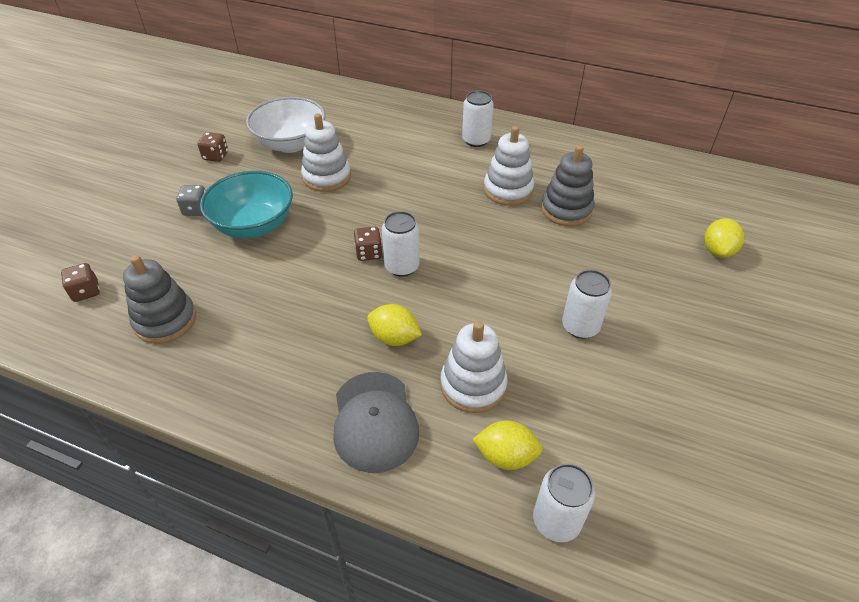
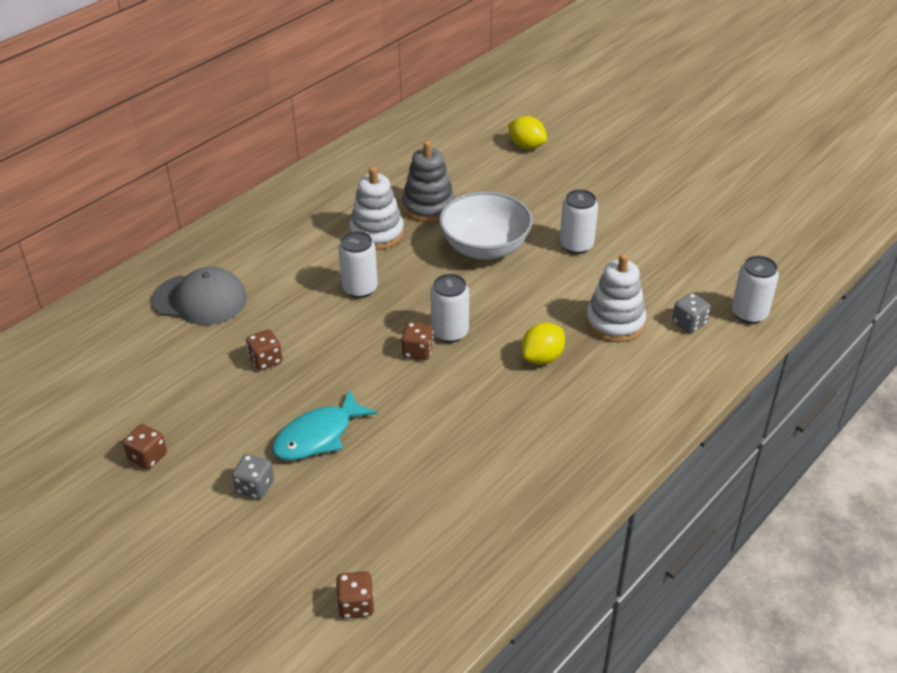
camera: 70 degrees left, 5 degrees down
(165, 320) = (442, 529): grey stacking toy -> none
(254, 225) = (318, 436): turquoise bowl -> turquoise fish
(291, 143) = (172, 380): white bowl -> white bowl (485, 247)
(327, 177) = (265, 360): white stacking toy -> brown dice
(374, 421) = (632, 390): grey cap -> grey cap (200, 299)
(476, 140) = (278, 231): white can -> white can (360, 288)
(505, 456) = (689, 323): yellow lemon -> grey dice

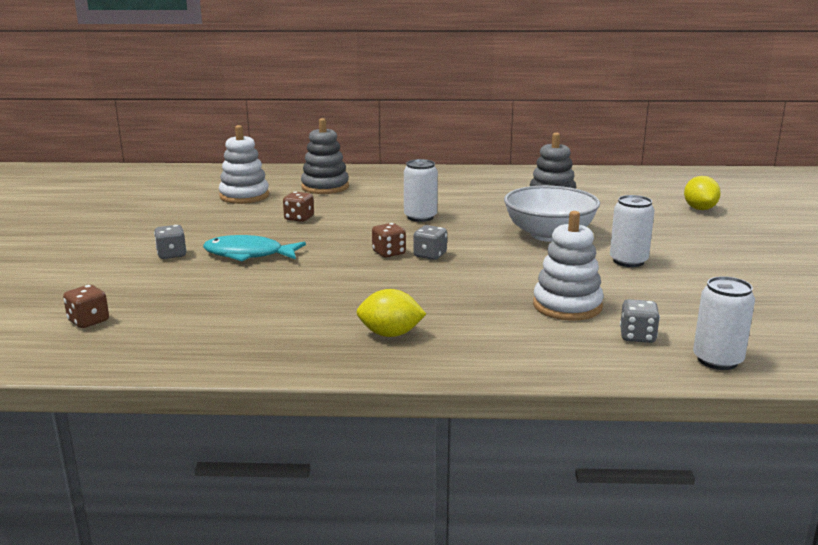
camera: 50 degrees right, 20 degrees down
(148, 457) = (161, 222): brown dice -> none
(200, 299) = (325, 187): grey cap -> grey stacking toy
(377, 233) = (487, 203): white stacking toy -> white stacking toy (244, 196)
(450, 332) = (430, 255): white can -> grey dice
(542, 358) = (465, 294): yellow lemon -> yellow lemon (390, 334)

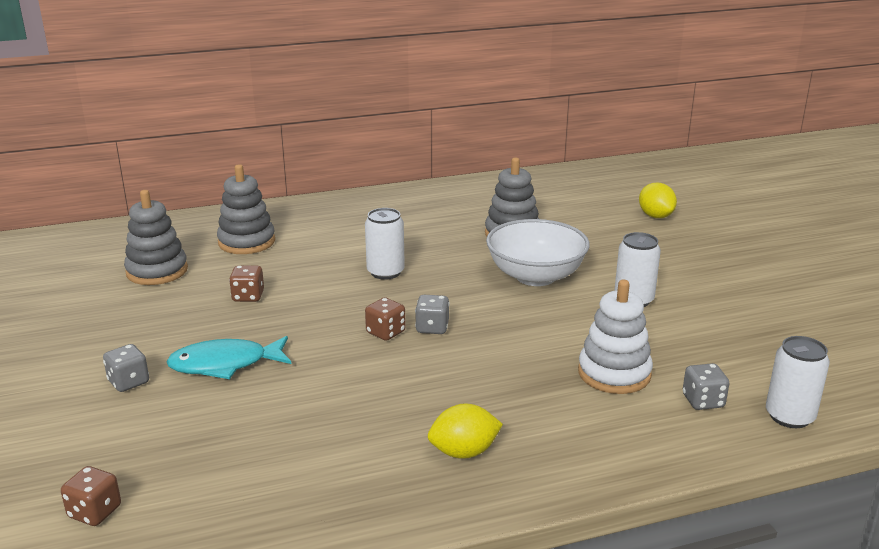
camera: 20 degrees left, 5 degrees up
(244, 196) = (157, 271): white stacking toy -> grey stacking toy

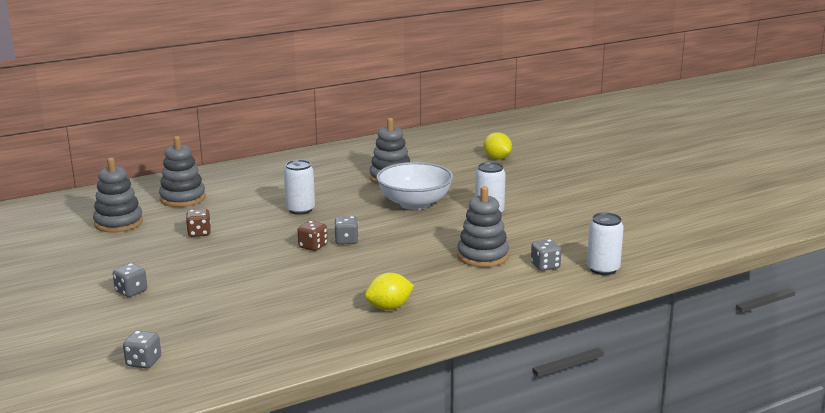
camera: 10 degrees left, 5 degrees down
(95, 512) = (143, 362): brown dice -> grey dice
(225, 364) = (199, 275): turquoise fish -> none
(614, 373) = (483, 256): white stacking toy -> grey stacking toy

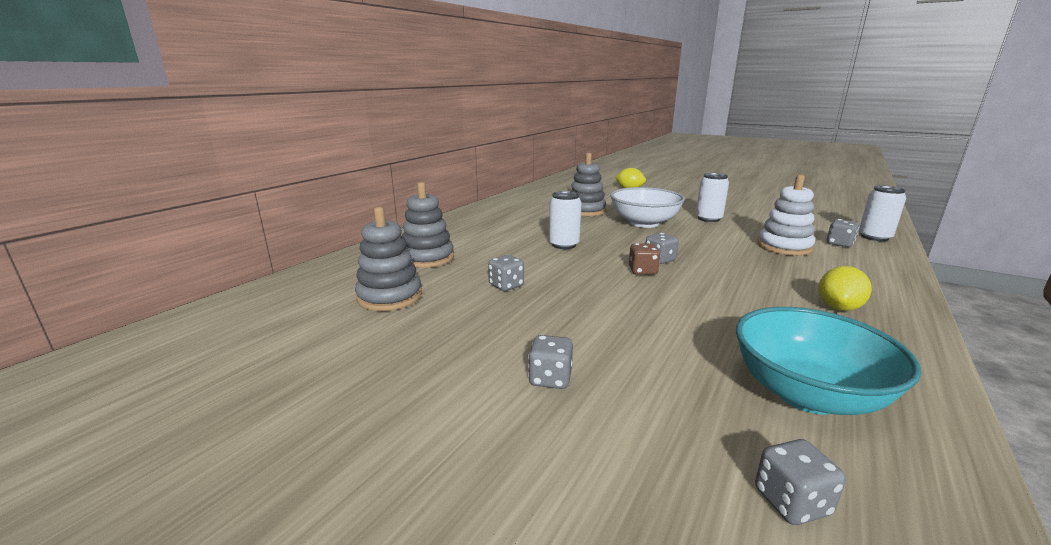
camera: 30 degrees left, 0 degrees up
(199, 233) = (506, 285): brown dice -> grey dice
(243, 337) = (807, 394): none -> turquoise bowl
(483, 256) = (784, 247): grey stacking toy -> white stacking toy

